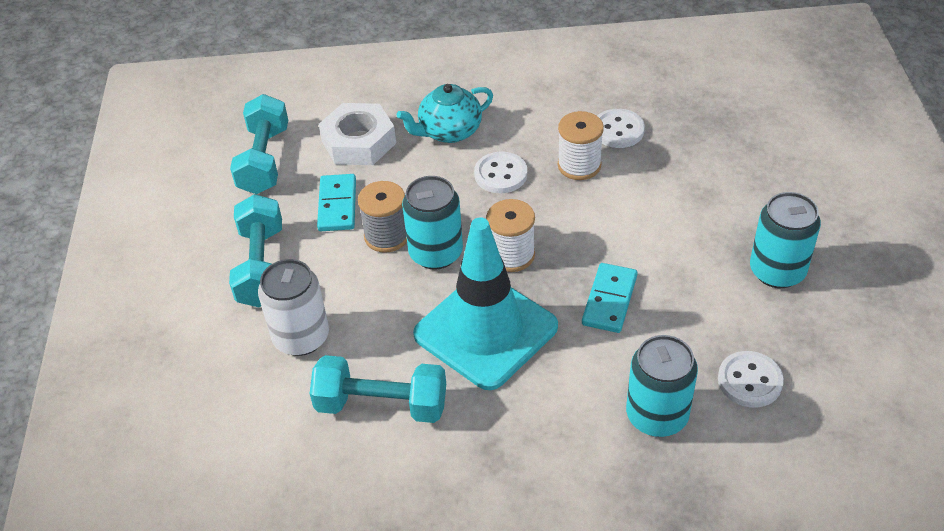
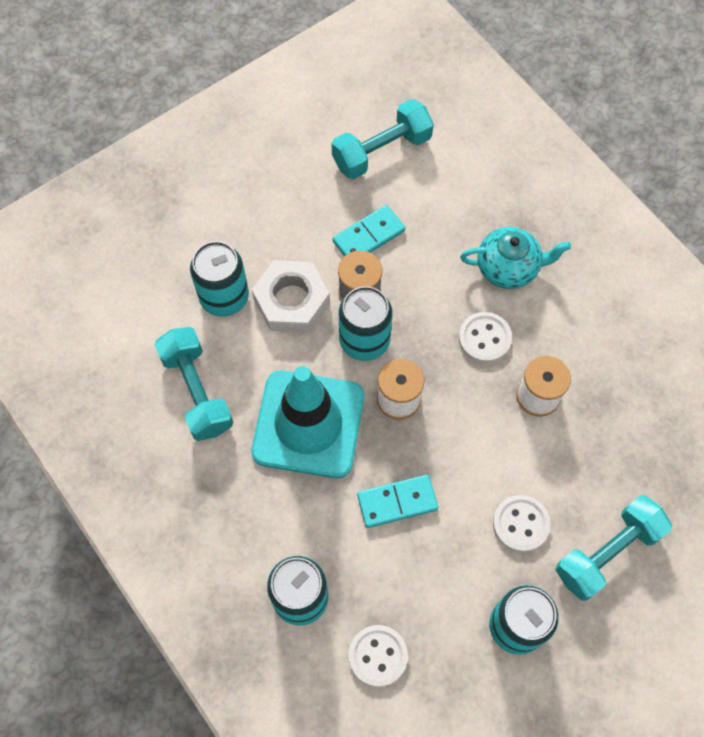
camera: 55 degrees right, 20 degrees up
(261, 266) = (273, 224): turquoise dumbbell -> turquoise dumbbell (607, 552)
(301, 337) = (224, 297): white can -> turquoise can
(359, 142) = (448, 206): white nut -> white nut (291, 301)
(449, 132) = (508, 268): turquoise teapot -> turquoise teapot turned 150 degrees clockwise
(618, 130) = (606, 405): white button -> white button (520, 524)

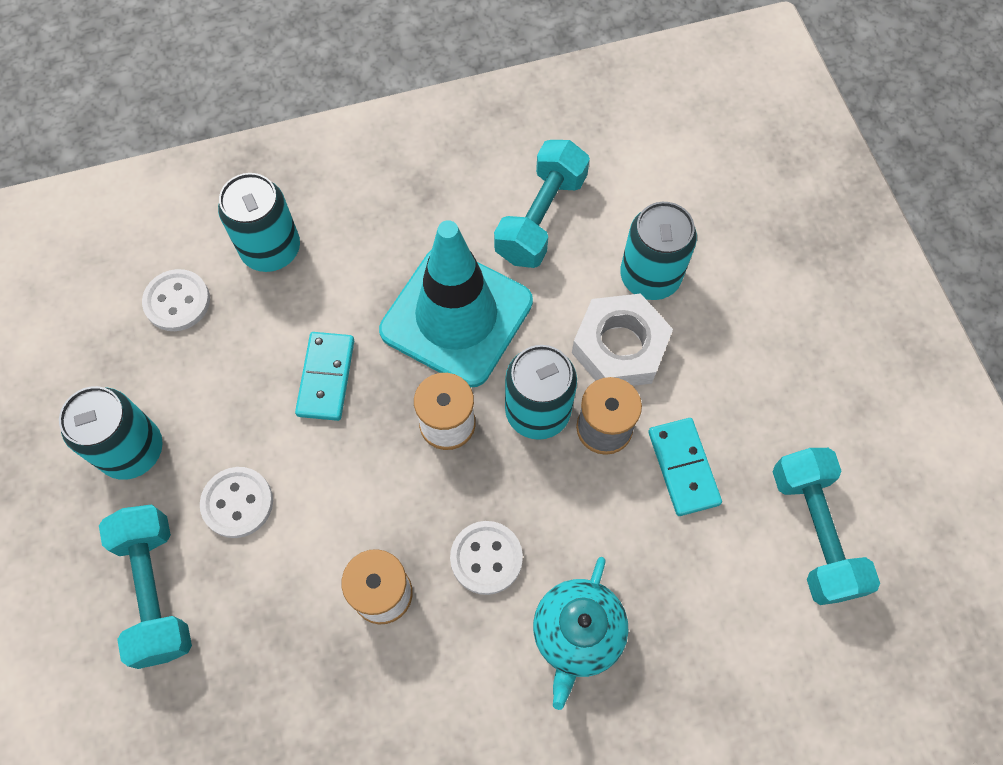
camera: 110 degrees right, 0 degrees up
(197, 391) = (541, 218): turquoise dumbbell -> turquoise dumbbell turned 60 degrees counterclockwise

